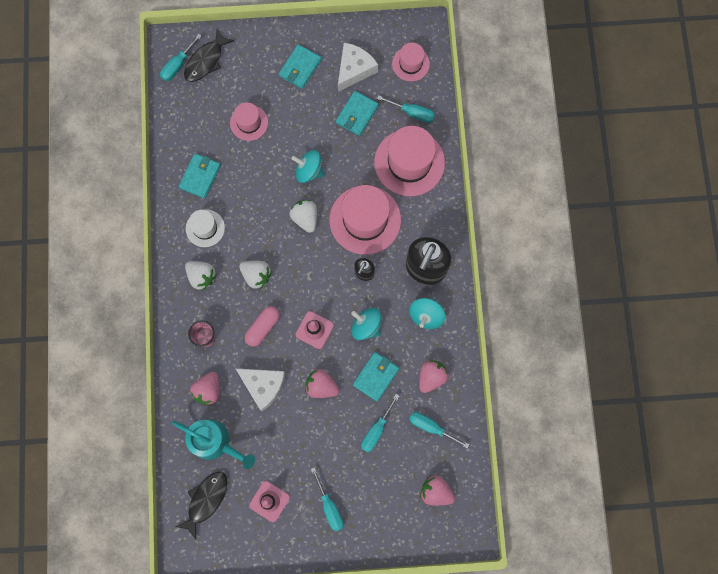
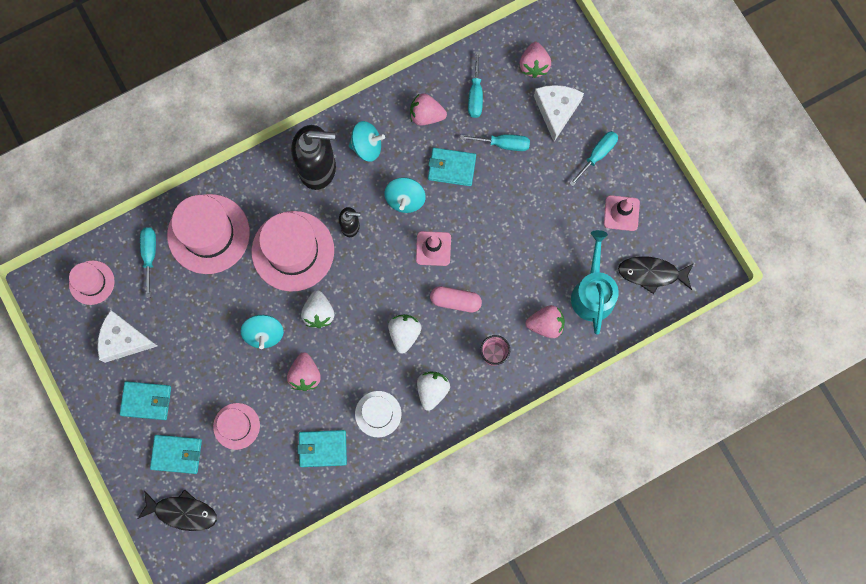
camera: 115 degrees left, 0 degrees up
(178, 65) = (201, 542): turquoise screwdriver -> none
(263, 386) = (514, 272): white cheese -> white cheese (556, 110)
(305, 218) = (319, 313): white strawberry -> white strawberry turned 45 degrees counterclockwise
(321, 386) = (486, 215): pink strawberry -> pink strawberry (305, 375)
(357, 114) = (176, 313): turquoise wallet -> turquoise wallet (177, 454)

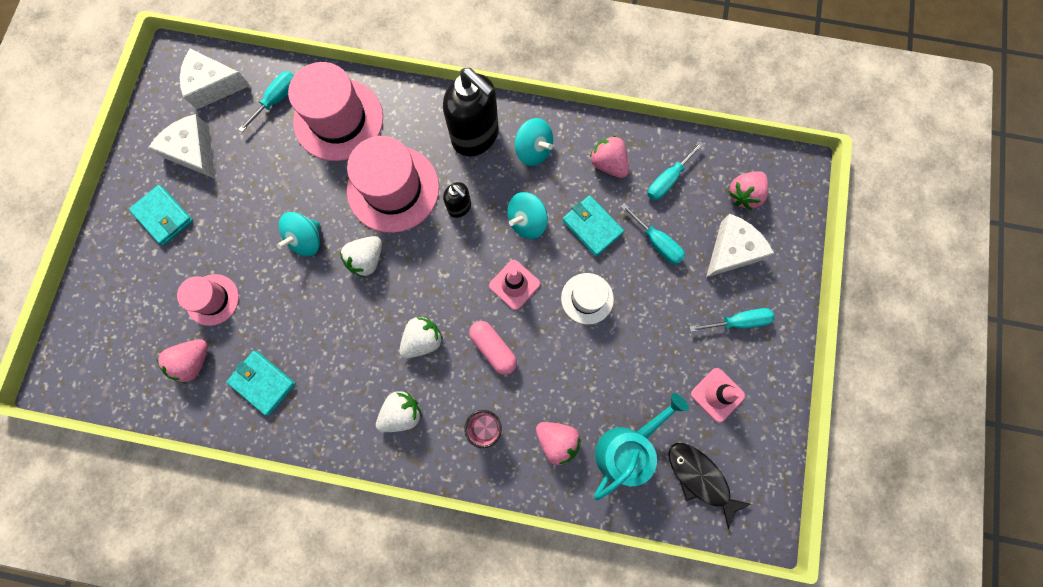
camera: 40 degrees right, 0 degrees up
(91, 282) = (213, 85): pink hat -> white cheese
(177, 454) = (144, 282): turquoise wallet -> none
(182, 512) = (102, 336): black fish -> none
(305, 375) = (307, 304): pink strawberry -> pink strawberry (194, 362)
(378, 414) = (337, 393): white hat -> white hat (587, 298)

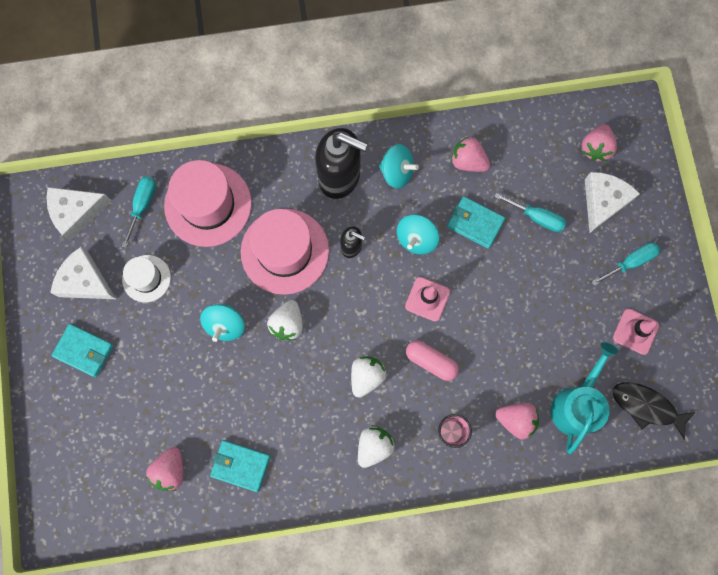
camera: 20 degrees left, 0 degrees up
(212, 299) = (163, 409): pink hat -> none
(587, 298) = (495, 288): white hat -> white hat (146, 278)
(667, 180) = (525, 158): turquoise screwdriver -> none

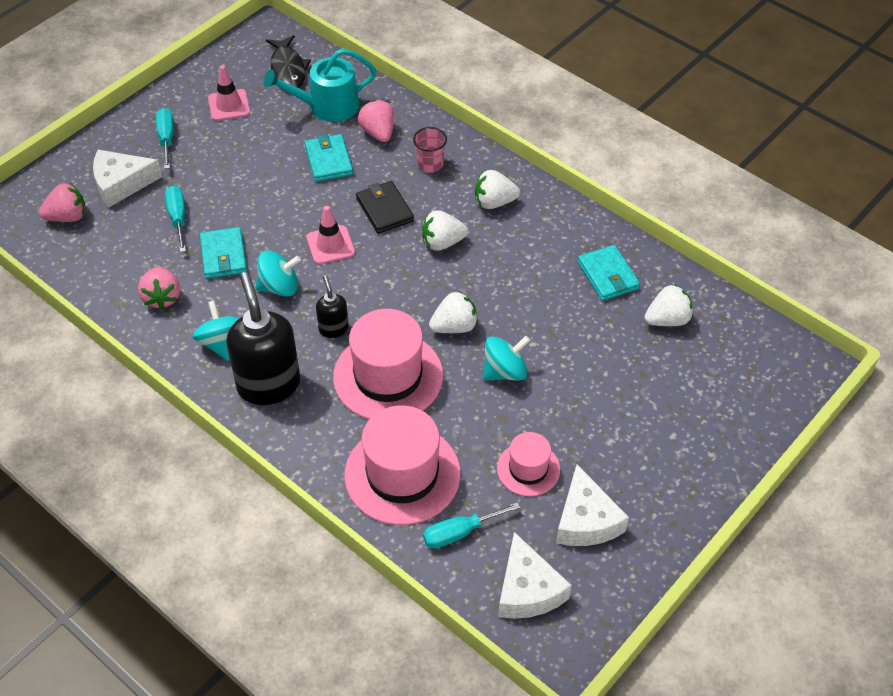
camera: 130 degrees left, 25 degrees down
(76, 212) = (528, 590): white cheese -> white cheese turned 45 degrees clockwise
(84, 350) = (648, 466): turquoise wallet -> turquoise wallet (328, 160)
(146, 278) = (528, 469): white hat -> pink hat
(170, 470) = (667, 320): pink strawberry -> white strawberry
(431, 361) = (384, 210): pink capsule -> black wallet
(630, 262) = (167, 138): turquoise screwdriver -> turquoise screwdriver turned 60 degrees clockwise

